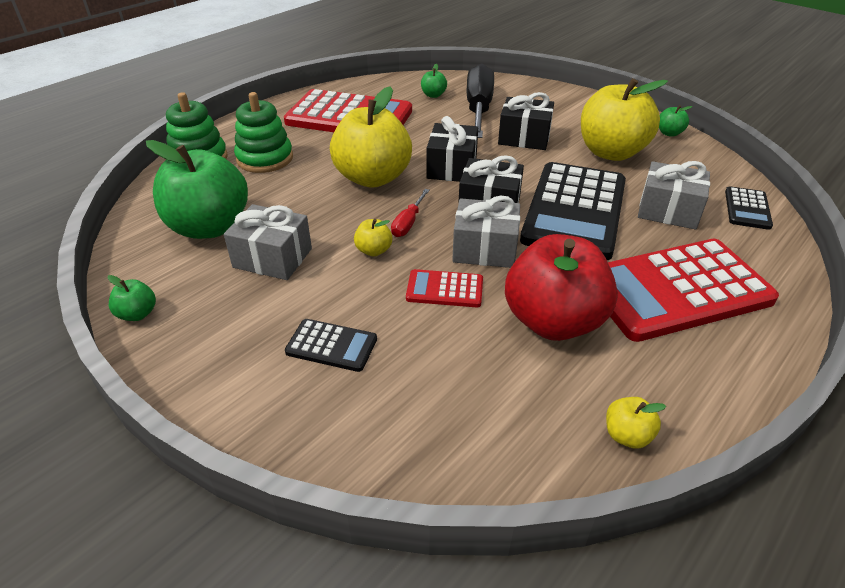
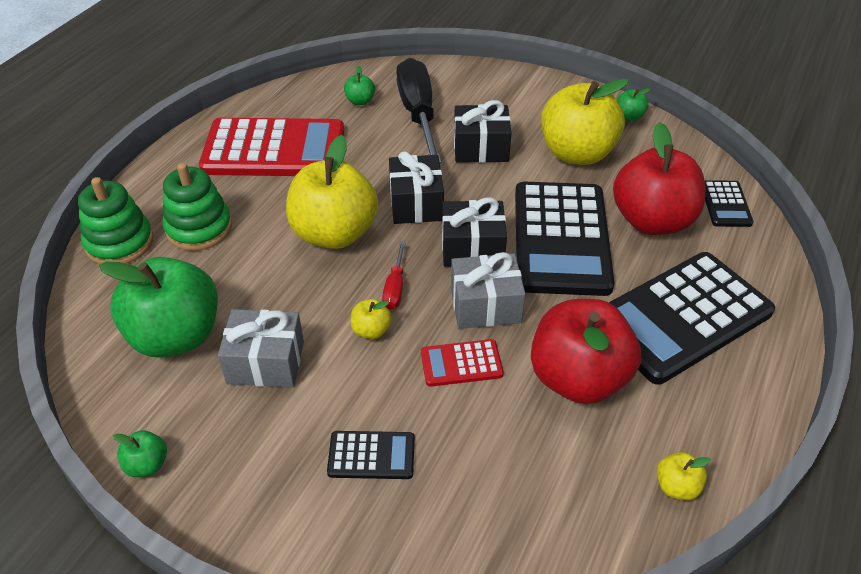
camera: 15 degrees left, 5 degrees up
(668, 210) = (652, 221): grey gift -> red apple
(676, 290) = (681, 317): red calculator -> black calculator

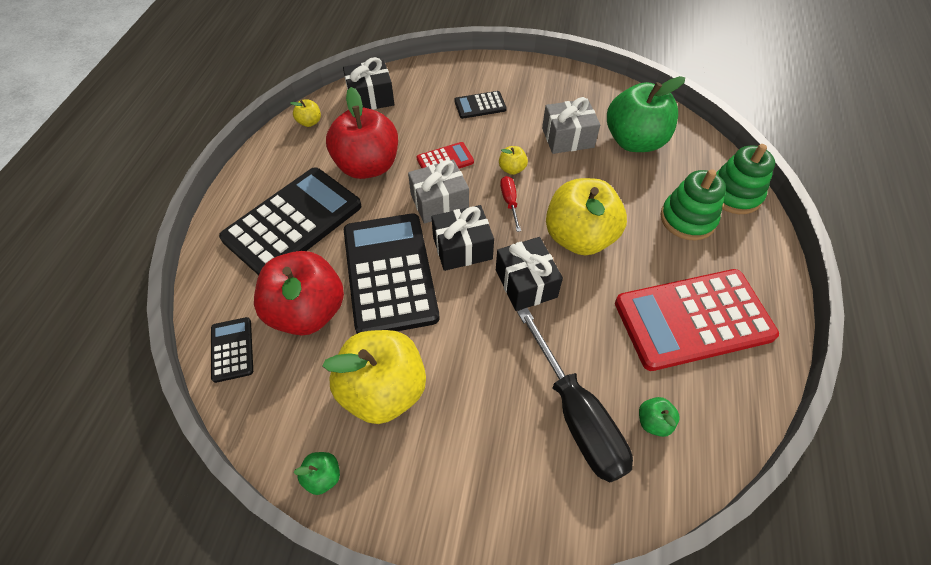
camera: 165 degrees right, 10 degrees up
(147, 465) = (594, 81): green apple -> none
(481, 148) = (488, 373): black gift -> black gift (370, 98)

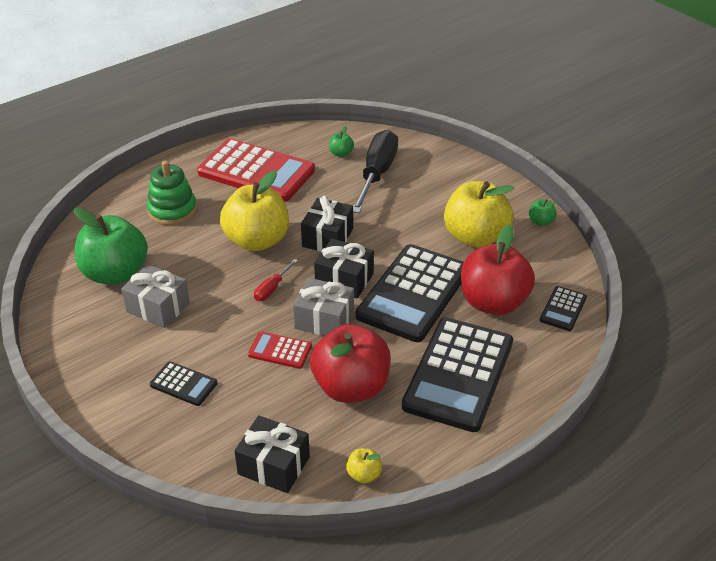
camera: 140 degrees left, 15 degrees down
(293, 222) = (458, 374): black calculator -> black calculator turned 60 degrees counterclockwise
(512, 169) = (237, 310): yellow apple -> none
(734, 194) = (118, 205): green stacking toy -> none

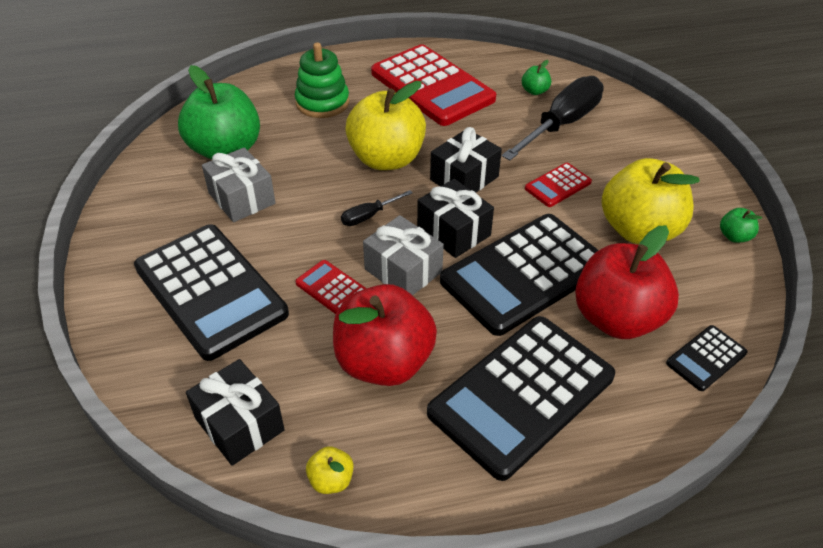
camera: 25 degrees right, 5 degrees up
(183, 384) = (210, 291): black calculator -> black calculator, size x2.23
(272, 289) = (369, 216): red screwdriver -> black screwdriver
(400, 222) = (558, 185): none -> red calculator

